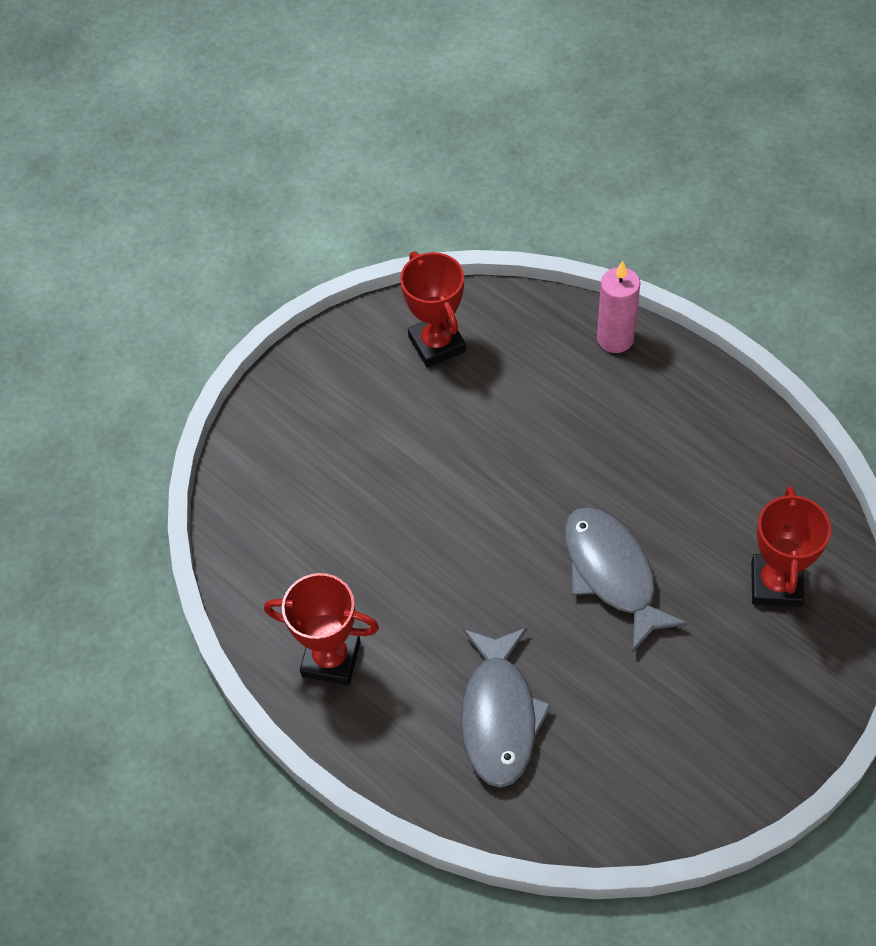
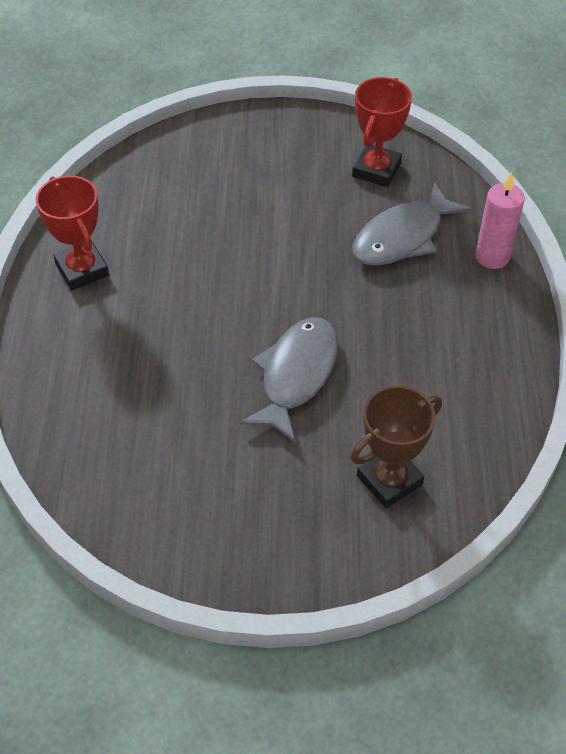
camera: 45 degrees right, 5 degrees down
(499, 716) = (121, 383): grey fish -> grey fish (402, 237)
(776, 584) = (389, 480): red trophy -> brown trophy

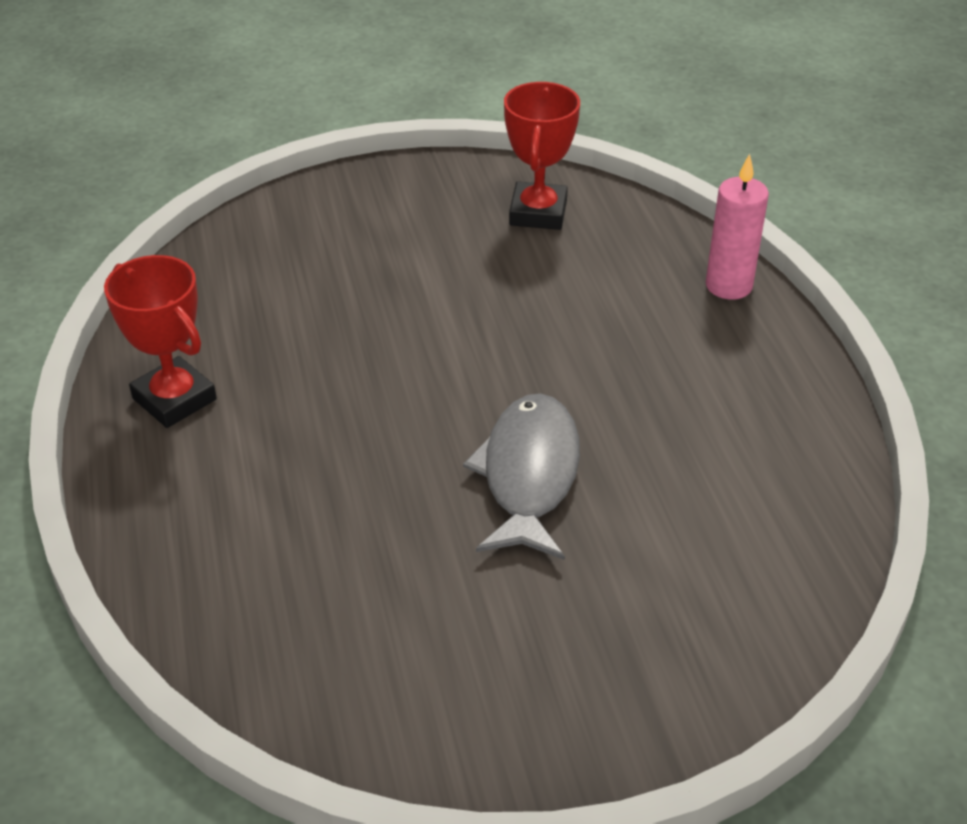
camera: 15 degrees left, 10 degrees down
(389, 480) = (711, 582): brown trophy -> none
(402, 237) = (604, 283): grey fish -> none

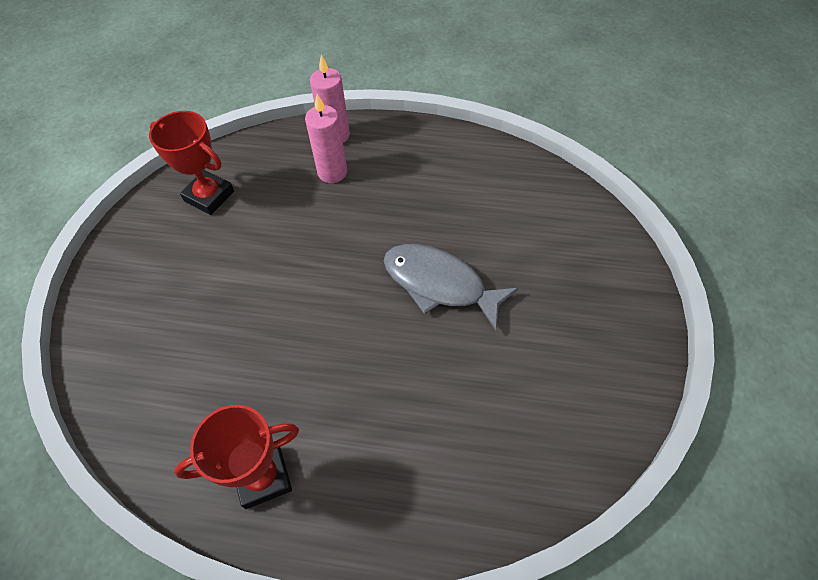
camera: 65 degrees left, 15 degrees up
(657, 305) = (332, 172): none -> pink candle

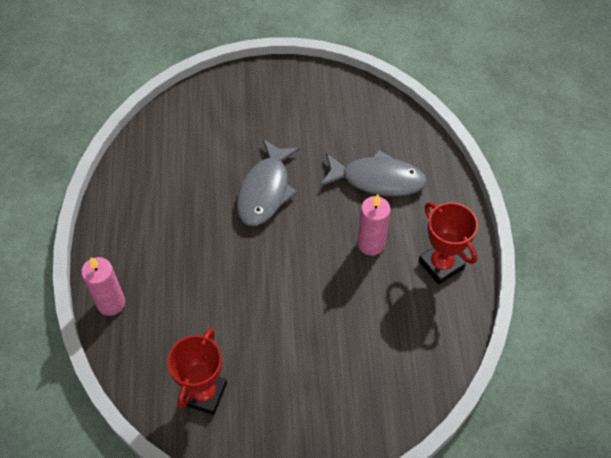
camera: 105 degrees left, 0 degrees up
(332, 172) = (160, 293): pink candle -> pink candle (371, 244)
(428, 426) = (377, 179): none -> grey fish

